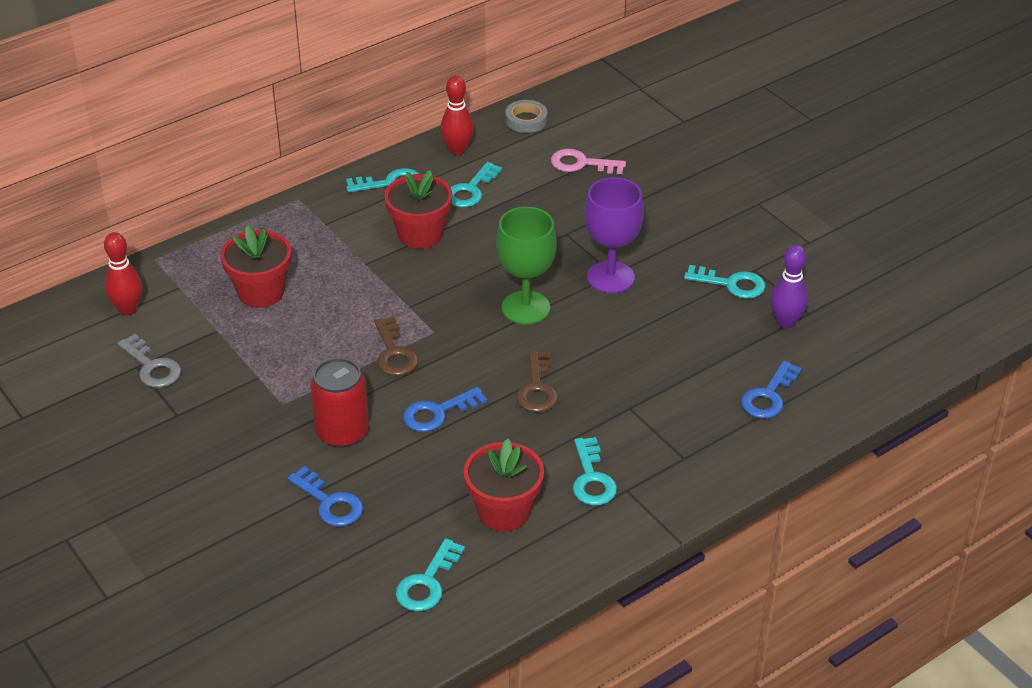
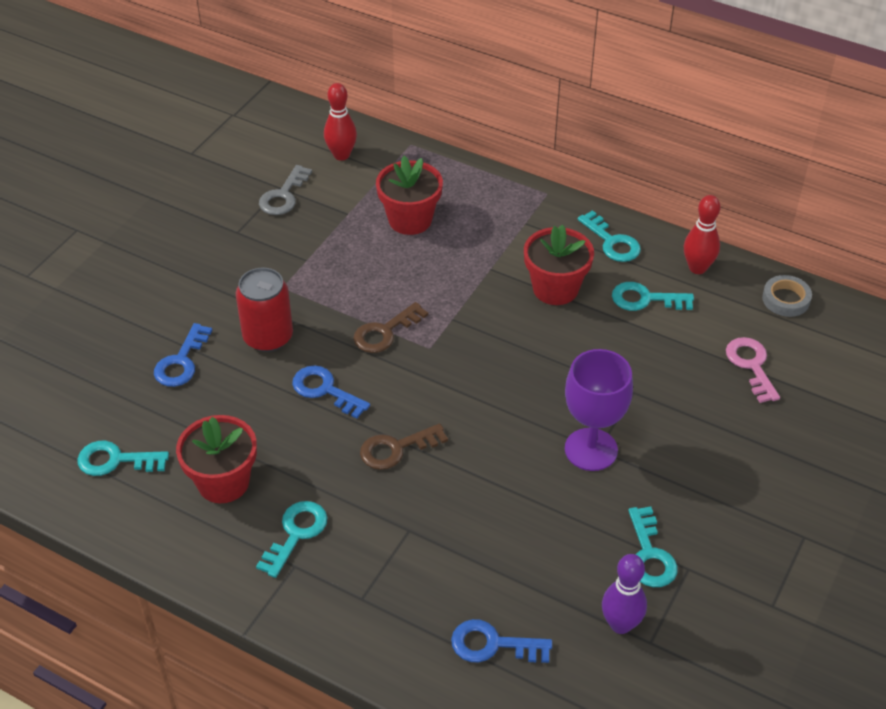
camera: 65 degrees right, 5 degrees up
(526, 308) = (503, 400): green goblet -> none
(592, 479) = (296, 533): turquoise key -> turquoise key turned 150 degrees clockwise

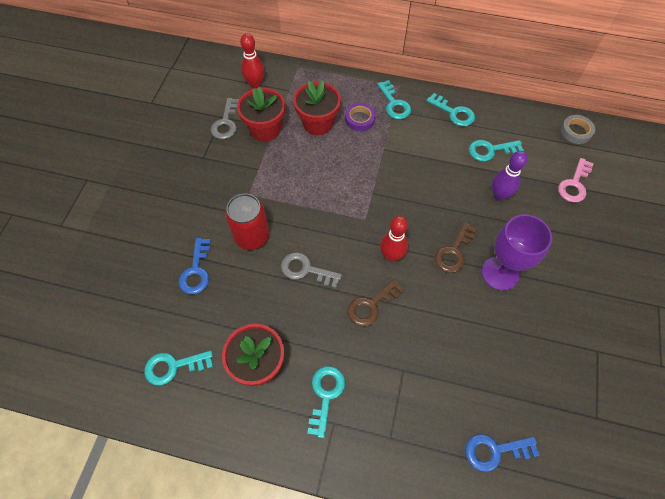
camera: 15 degrees left, 15 degrees up
(324, 390) = (305, 270): blue key -> grey key
(385, 332) = (331, 214): brown key -> brown key (454, 252)
(472, 225) = (360, 119): none -> purple tape
(555, 288) = (431, 155): red flower pot -> red flower pot (265, 129)
(620, 624) = (572, 409): purple bowling pin -> purple bowling pin (499, 195)
(650, 555) = (569, 347): turquoise key -> turquoise key (394, 104)
(697, 268) = (513, 120): red bowling pin -> red bowling pin (391, 256)
(751, 365) = (574, 184): pink key -> pink key turned 120 degrees counterclockwise

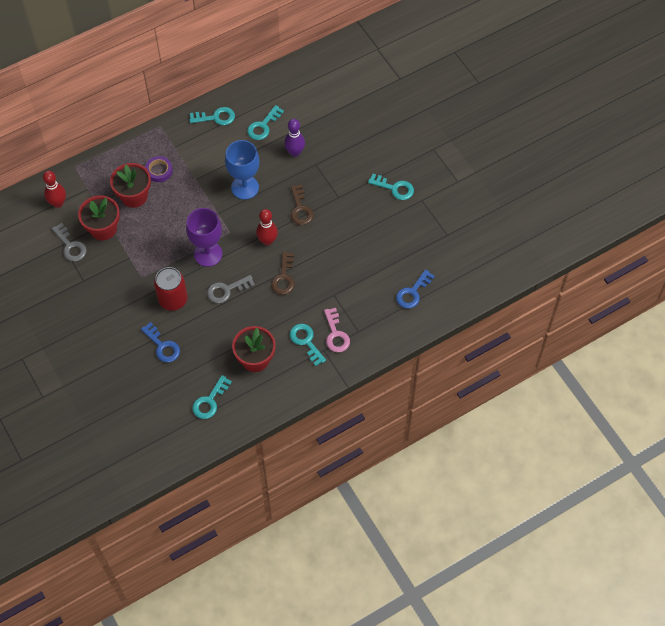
camera: 45 degrees left, 0 degrees up
(394, 104) = (171, 142): turquoise key -> turquoise key (395, 188)
(419, 190) = (245, 187): none -> blue goblet
(500, 273) = (337, 200): purple goblet -> purple goblet (208, 254)
(574, 184) = (332, 109): pink key -> pink key (336, 334)
(576, 131) = (303, 71): grey tape -> none

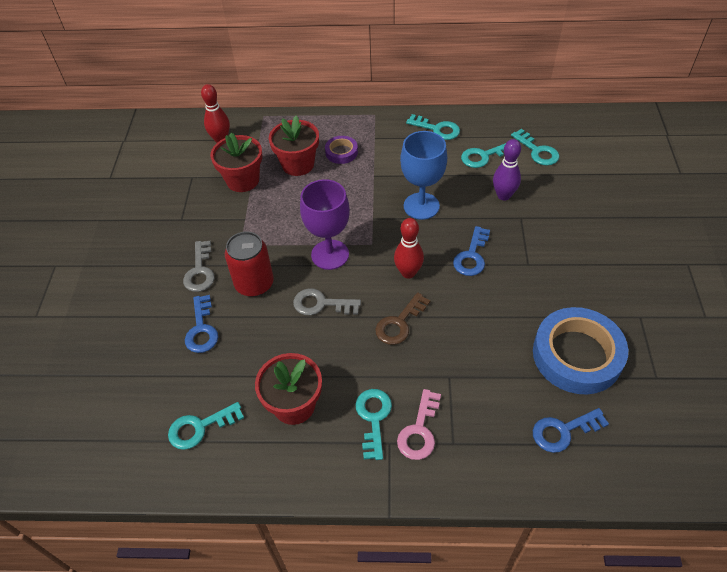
camera: 35 degrees right, 10 degrees down
(70, 246) = (198, 182): grey key -> grey key (200, 271)
(300, 209) = (472, 256): brown key -> blue key
(395, 188) = (609, 286): turquoise key -> turquoise key (537, 151)
(398, 243) = (577, 355): none -> blue tape

